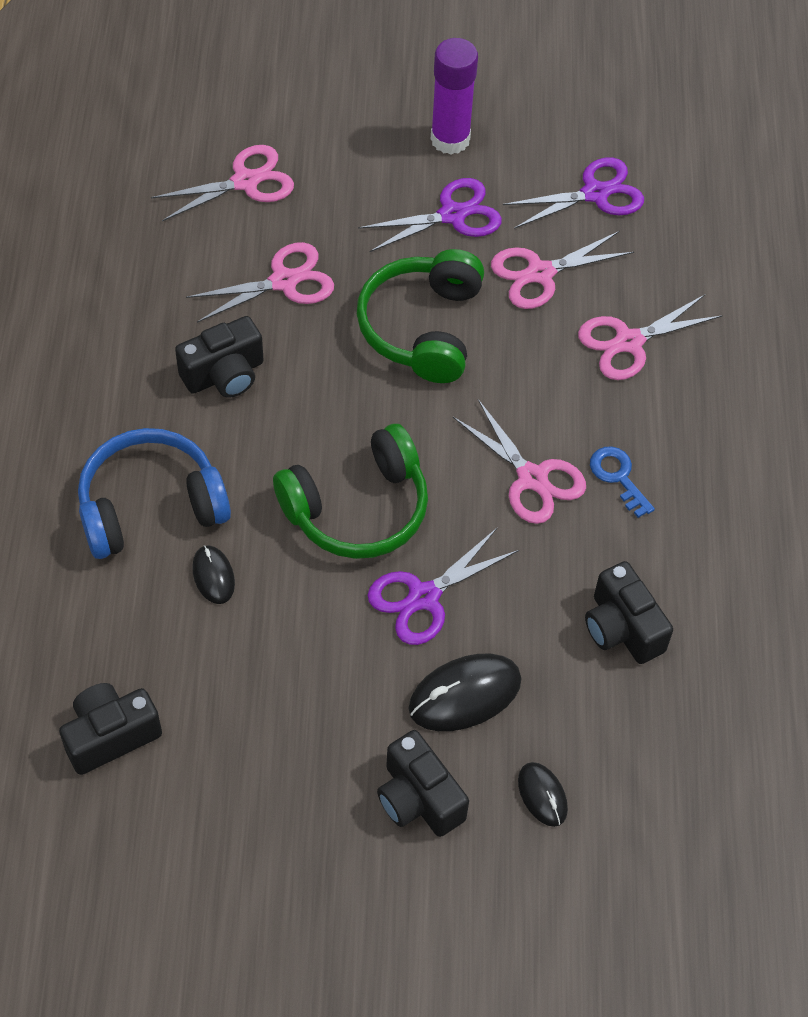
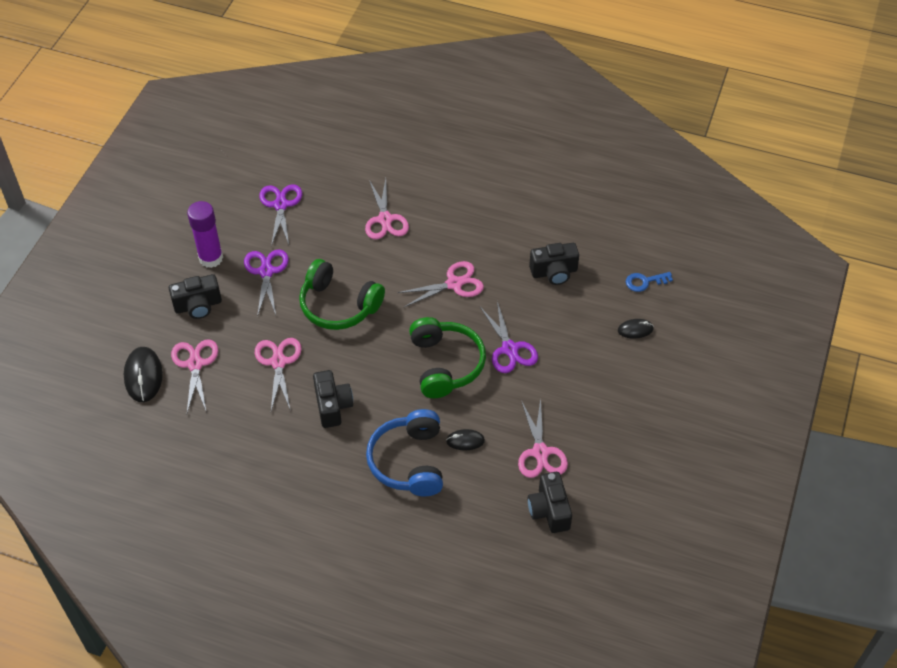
camera: 70 degrees left, 5 degrees down
(418, 798) = (623, 381): black camera -> black camera (198, 306)
(465, 695) = (571, 346): black mouse -> black mouse (143, 376)
(540, 273) = (324, 244): pink scissors -> pink scissors (540, 452)
(618, 477) = (466, 248): blue key -> blue key (644, 282)

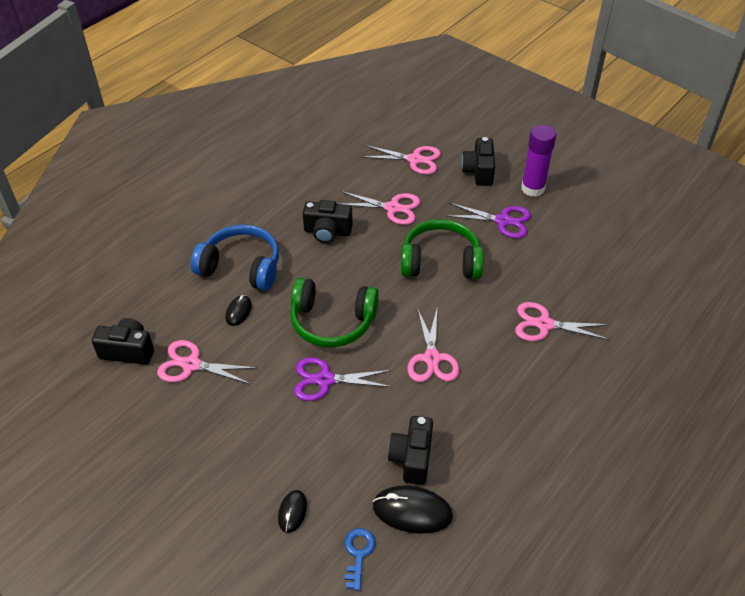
camera: 110 degrees right, 5 degrees down
(143, 376) = (416, 130): black mouse -> black mouse (412, 511)
(280, 205) = (589, 248): purple scissors -> none
(338, 305) = (440, 261): green headphones -> green headphones turned 45 degrees clockwise

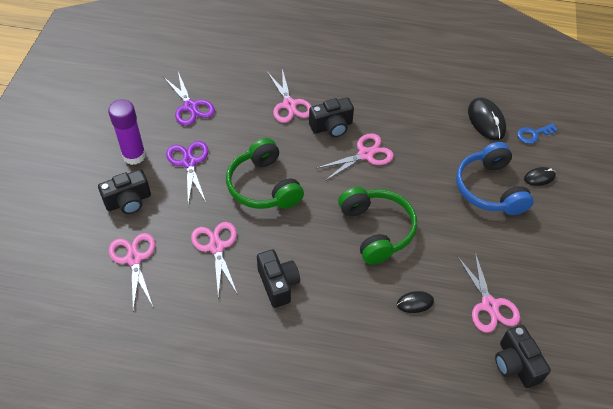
camera: 120 degrees left, 5 degrees up
(241, 267) = (365, 331): blue headphones -> blue headphones (489, 189)
(325, 380) = (432, 208): purple scissors -> purple scissors (190, 106)
(412, 458) = (452, 134): black camera -> black camera (332, 127)

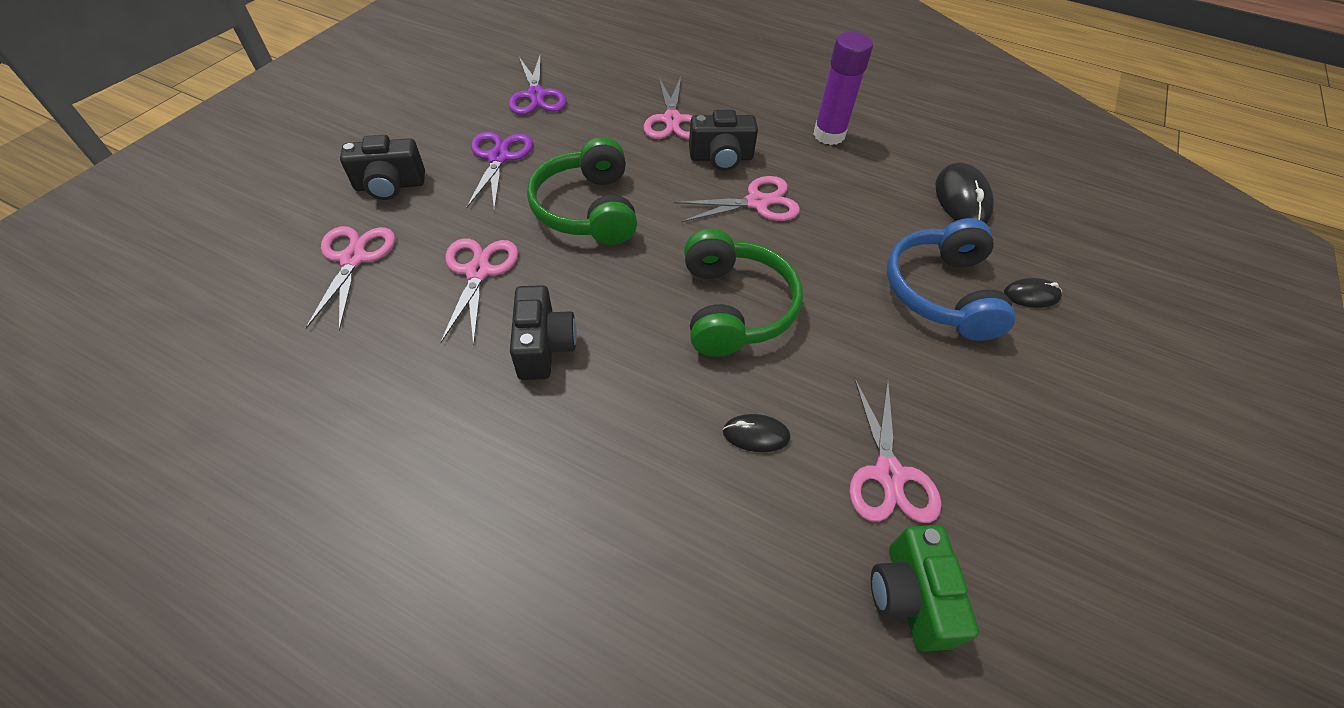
camera: 15 degrees right, 0 degrees up
(134, 156) = (430, 134): purple glue stick -> purple glue stick (829, 135)
(516, 364) = (909, 596): black camera -> green camera
(533, 134) = (1035, 233): blue key -> none

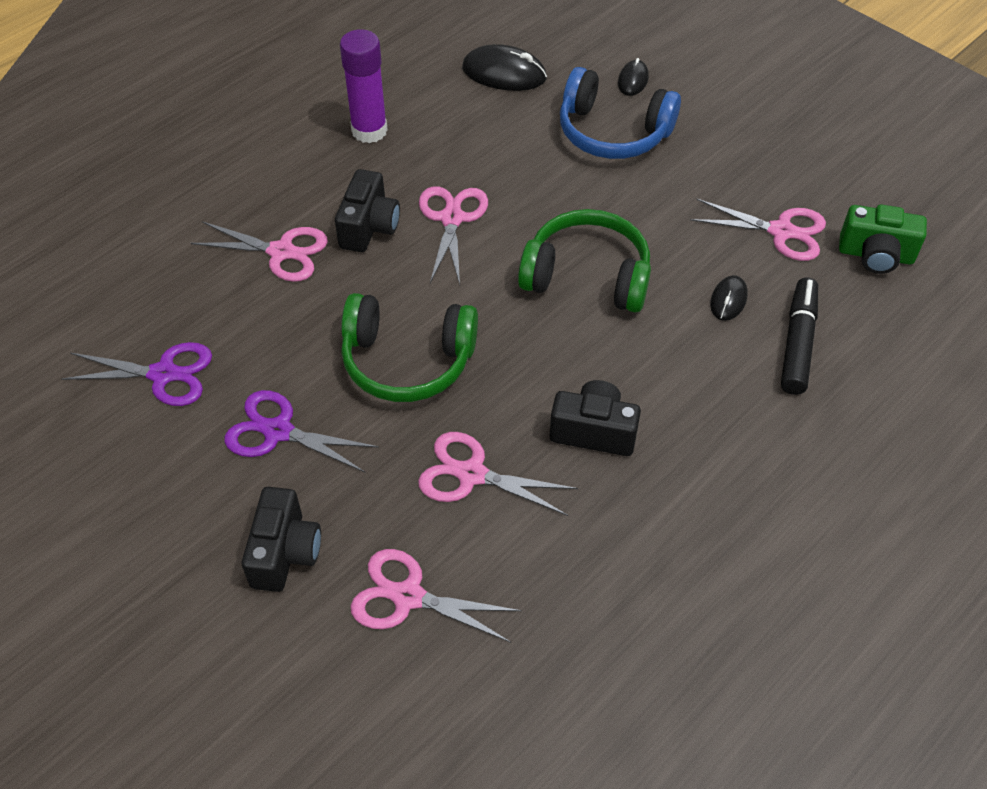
camera: 70 degrees left, 0 degrees up
(720, 517) = (797, 343): none -> black marker

